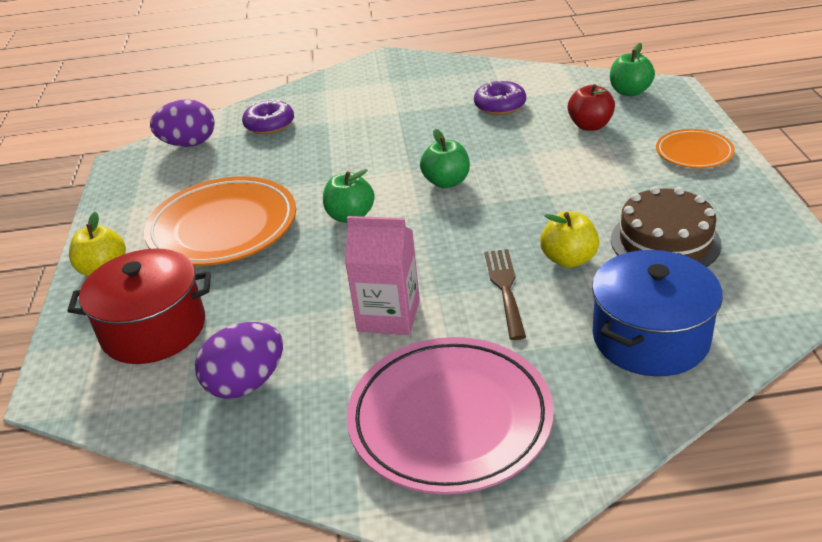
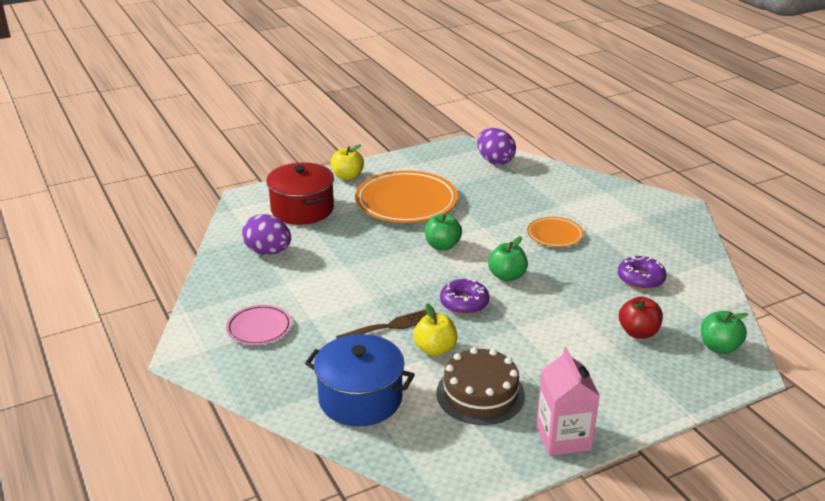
camera: 65 degrees right, 5 degrees down
(269, 125) = (540, 183): purple donut -> purple donut (464, 303)
(388, 315) = (343, 285): pink carton -> pink carton (563, 437)
(450, 419) = (259, 328): pink plate -> pink plate, size x0.52
(694, 153) = (628, 398): orange plate -> orange plate (554, 235)

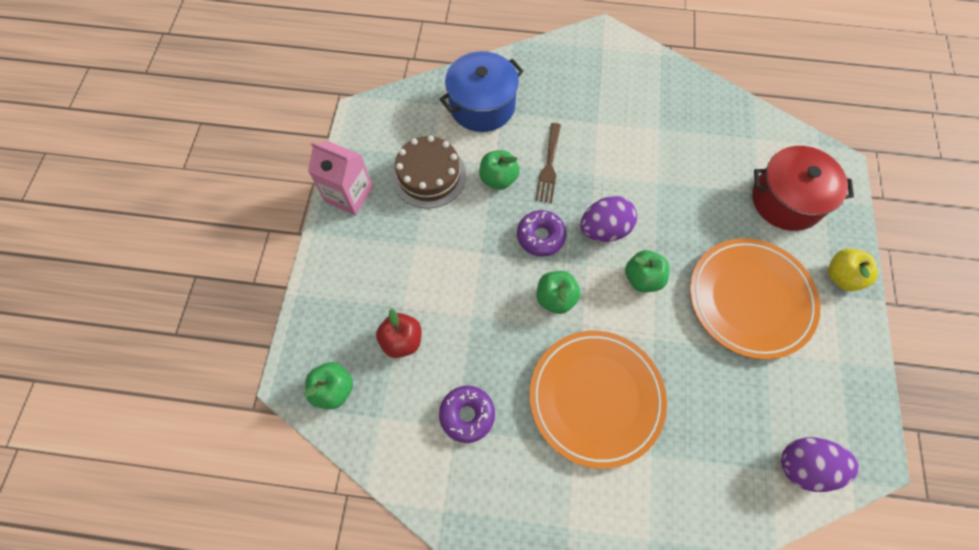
camera: 125 degrees right, 35 degrees up
(259, 328) = (607, 87): pink plate -> none
(268, 252) = (719, 139): purple egg -> purple egg (604, 229)
(435, 349) = (498, 179): yellow apple -> green apple
(554, 235) = (596, 398): orange plate -> orange plate, size x1.94

